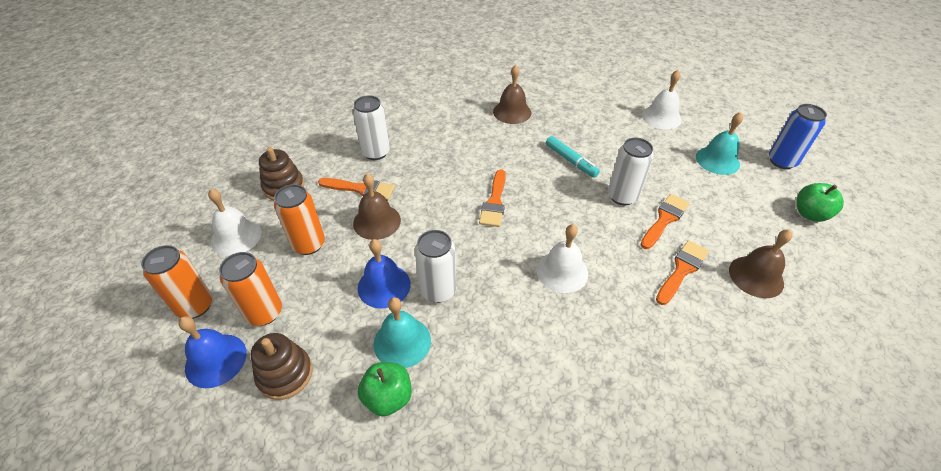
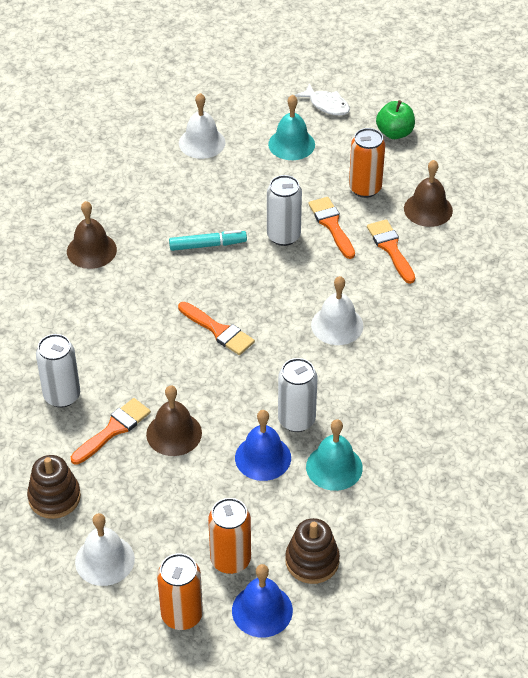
camera: 60 degrees left, 0 degrees up
(308, 244) = (164, 500): orange can -> orange can (365, 188)
(388, 397) = (381, 496): green apple -> none
(782, 161) = (326, 105): blue can -> white fish

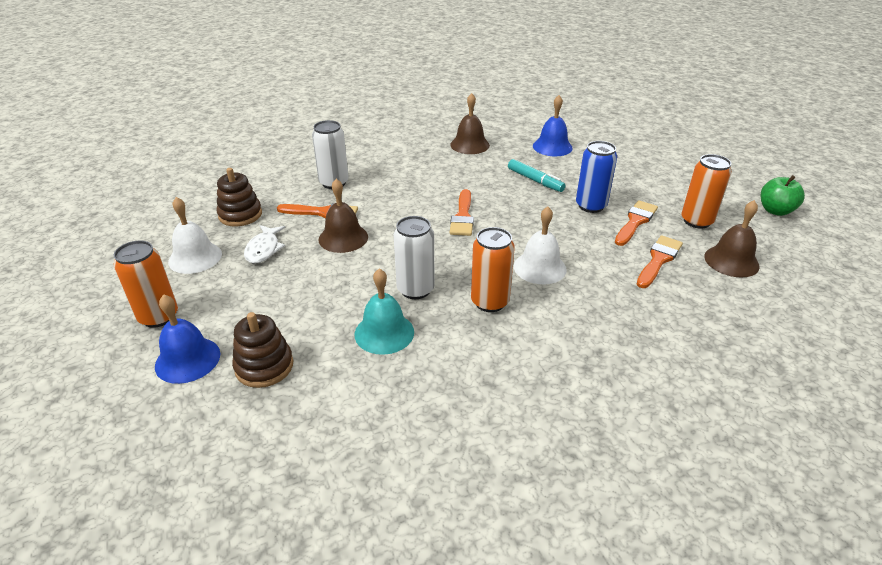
camera: 55 degrees right, 10 degrees down
(202, 142) = (620, 143): white bell -> none
(230, 560) = (234, 318): orange can -> orange can (490, 302)
(263, 457) = (358, 289): blue bell -> blue bell (552, 147)
(283, 236) = (591, 206): white can -> blue can
(291, 144) = (680, 173): turquoise bell -> none
(326, 105) = (742, 172): white fish -> white fish (264, 249)

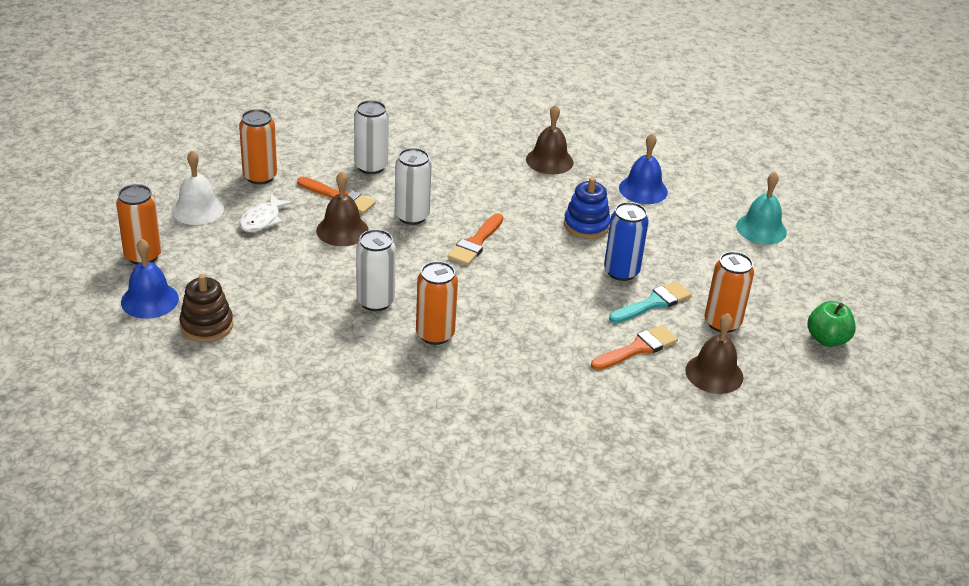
camera: 20 degrees right, 0 degrees up
(240, 215) = (260, 176): brown stacking toy -> orange can
(384, 333) = (321, 330): turquoise bell -> turquoise bell (761, 229)
(395, 211) = (412, 216): none -> white can
(535, 180) = (586, 225): turquoise marker -> blue stacking toy
(540, 267) = (510, 318): white bell -> none
(635, 221) = (653, 303): orange brush -> turquoise brush

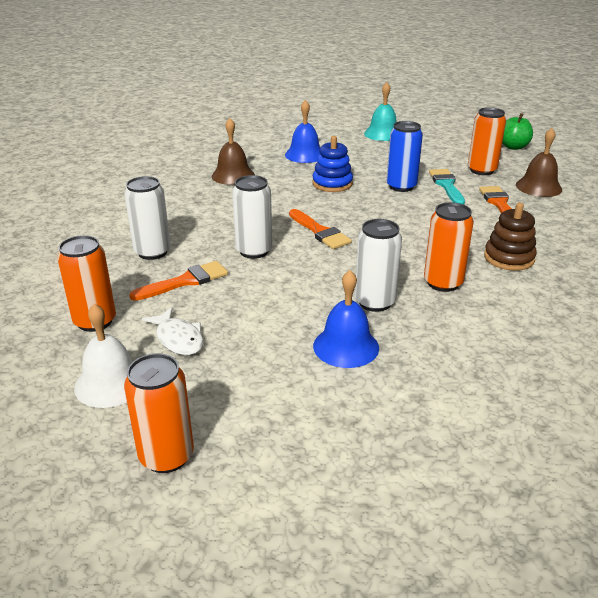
camera: 60 degrees left, 5 degrees down
(149, 300) = (269, 472): blue bell -> blue bell (346, 346)
(206, 325) = (353, 430): brown stacking toy -> brown stacking toy (509, 258)
(342, 230) = (243, 293): brown bell -> none

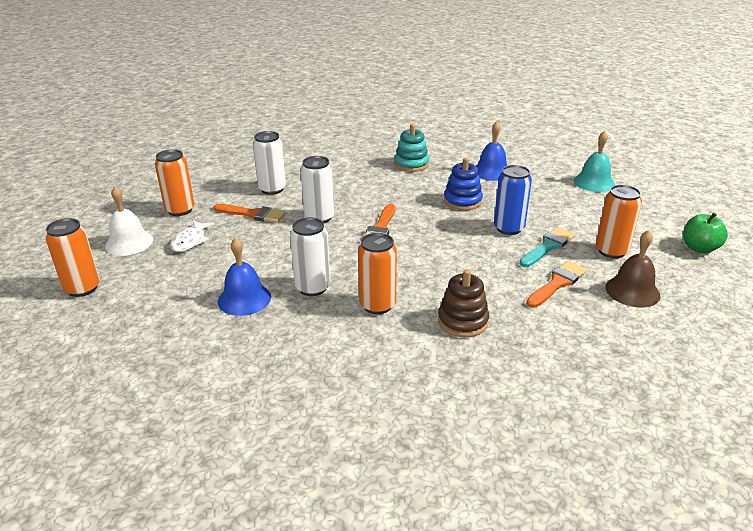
camera: 50 degrees right, 0 degrees up
(233, 175) = (411, 164): brown bell -> turquoise stacking toy

